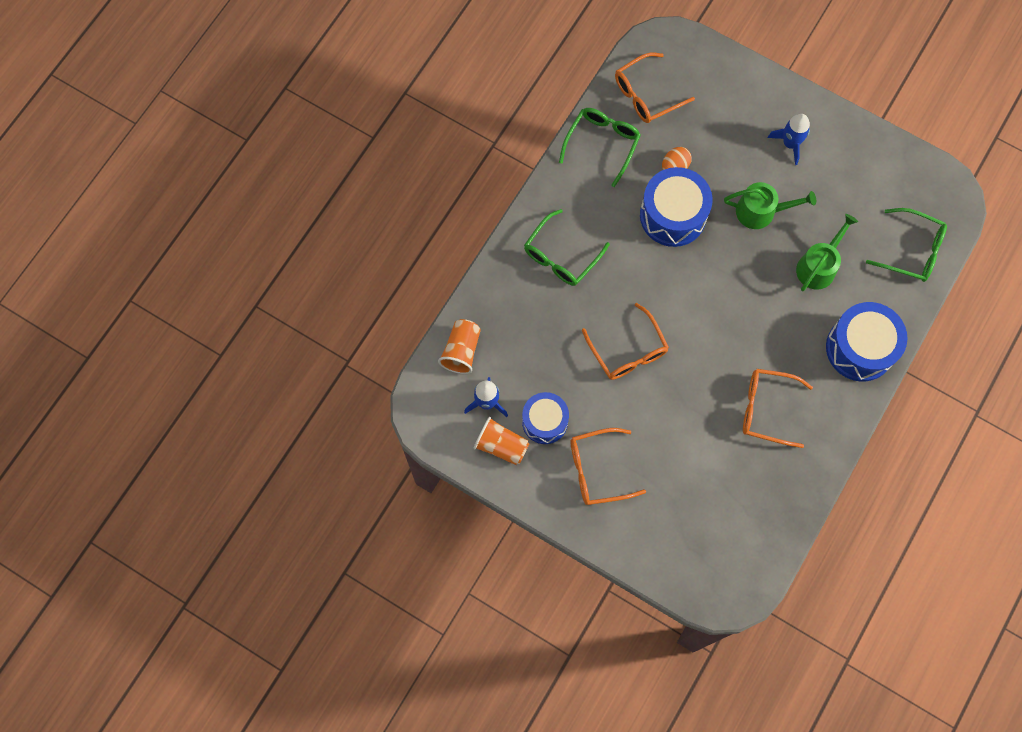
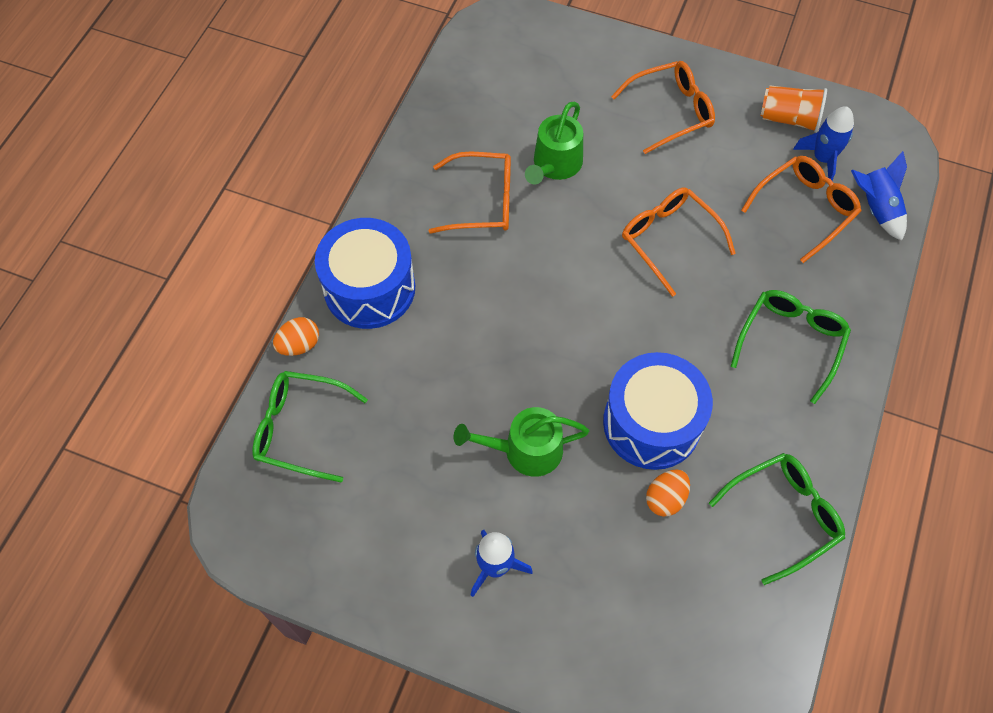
camera: 170 degrees right, 10 degrees down
(461, 351) = (875, 208): orange cup -> blue rocket
(544, 421) = (747, 149): blue drum -> none
(602, 144) = (783, 515): green glasses -> green glasses turned 135 degrees counterclockwise
(646, 94) = (738, 613): orange glasses -> orange glasses (805, 209)
(818, 266) = (433, 385): green watering can -> green watering can (555, 165)
(912, 311) = (299, 345): none -> orange egg

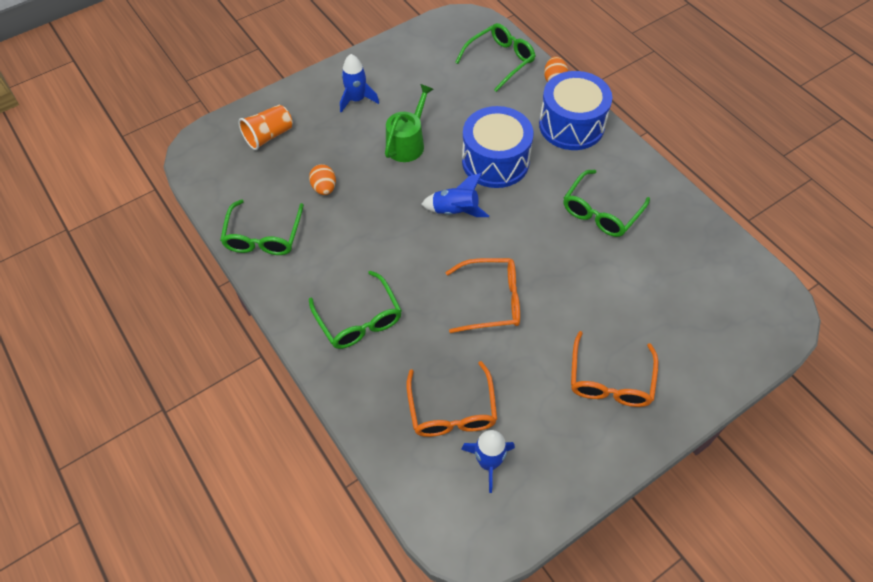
camera: 125 degrees right, 5 degrees down
(482, 201) = (601, 212): orange glasses -> green glasses
(555, 165) = (606, 270): green watering can -> none
(651, 423) = (372, 209): blue drum -> blue drum (495, 161)
(789, 119) = (546, 467): orange cup -> orange cup (269, 136)
(875, 208) = (414, 464): blue rocket -> blue rocket (455, 211)

